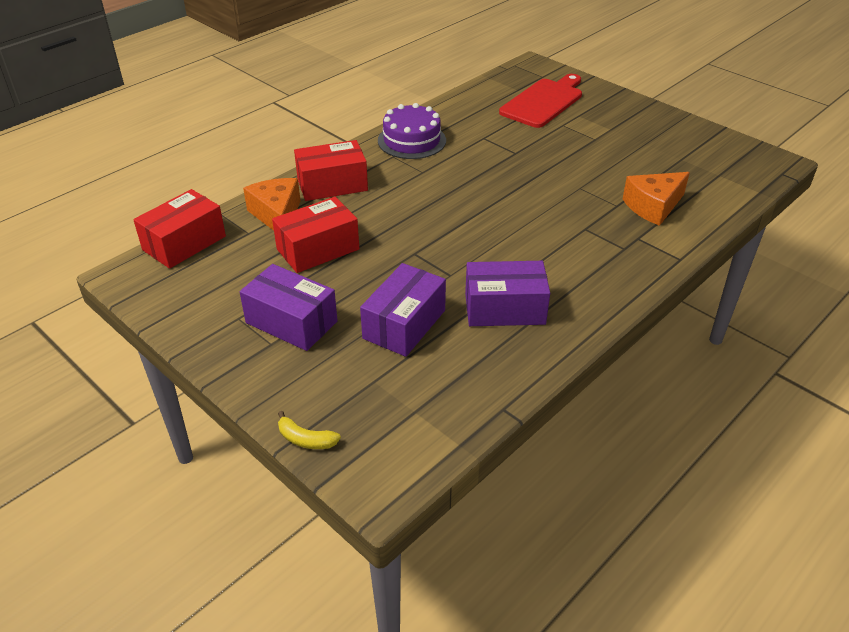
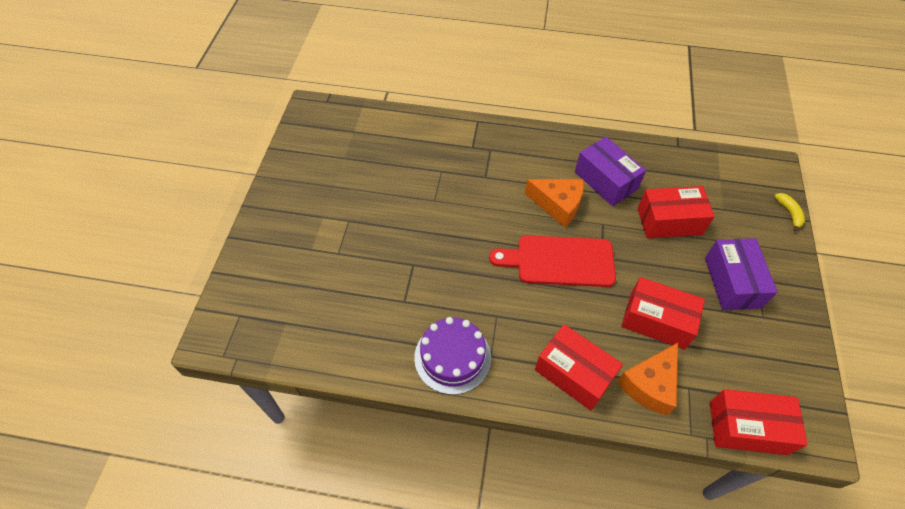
camera: 125 degrees left, 15 degrees up
(404, 324) = (669, 221): purple box -> red box
(544, 102) = (300, 287): red cutting board -> red cutting board (559, 261)
(653, 206) = (426, 152): orange cheese -> orange cheese (558, 205)

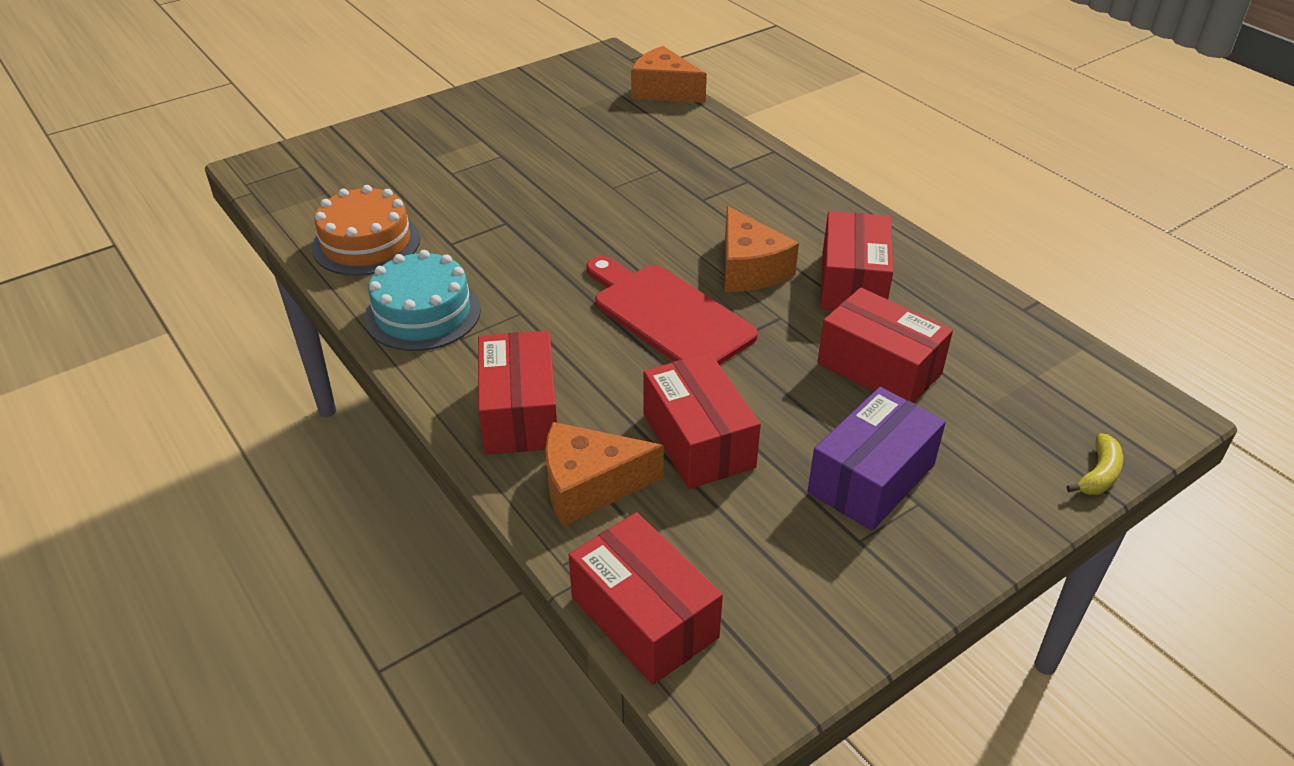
camera: 45 degrees right, 15 degrees down
(359, 338) = (366, 243): none -> orange cake
(374, 114) = (664, 90): none -> orange cheese
(452, 357) = (423, 313): purple cake -> turquoise cake
(605, 180) = (852, 283): purple box -> red box

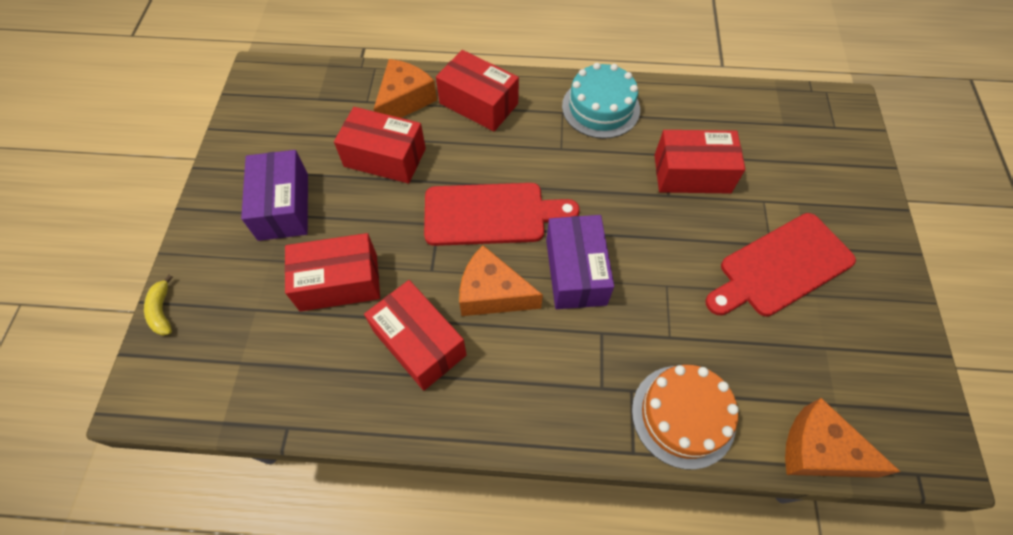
camera: 130 degrees right, 20 degrees up
(366, 243) = (699, 116): orange cake -> orange cake (683, 415)
(520, 144) = (780, 267): none -> red cutting board
(644, 617) = (321, 76): red box -> red box (692, 174)
(663, 235) = (576, 272): none -> purple box
(664, 90) = (819, 450): orange cheese -> orange cheese turned 135 degrees counterclockwise

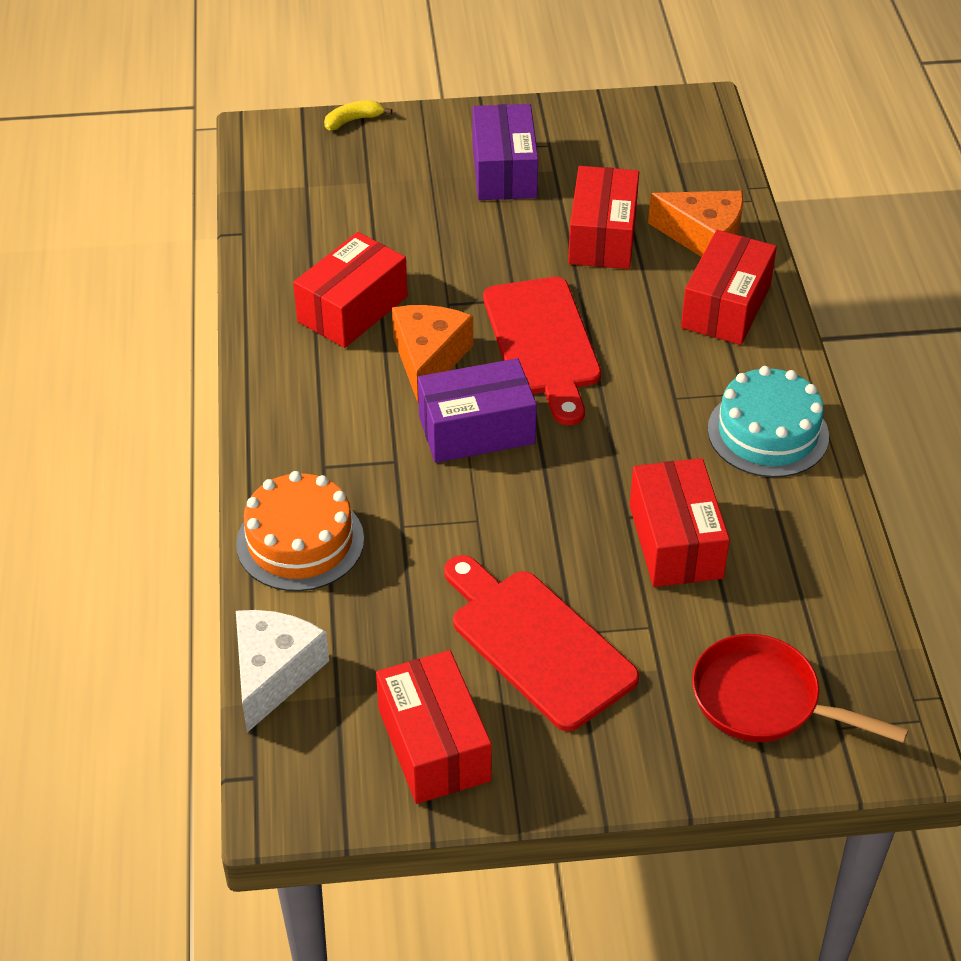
camera: 80 degrees right, 15 degrees down
(283, 206) = (504, 171): purple box -> purple box turned 75 degrees counterclockwise
(339, 282) = (415, 234): red box -> red box (433, 745)
(819, 156) = (764, 701): none -> red pan
(819, 450) = (273, 673): orange cheese -> white cheese

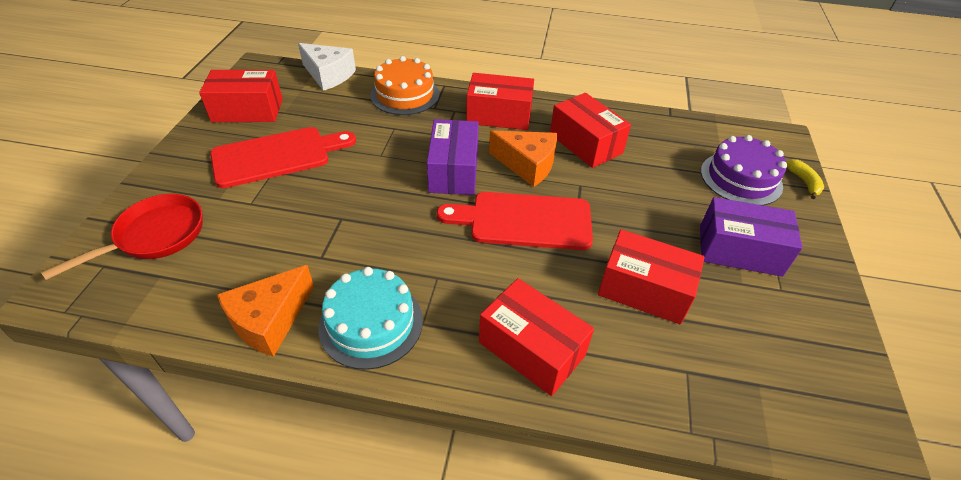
camera: 105 degrees right, 0 degrees up
(369, 169) = (741, 178): none -> purple cake
(675, 541) = (305, 235): red box -> red box (499, 115)
(704, 237) = (634, 366): orange cheese -> orange cheese (269, 320)

